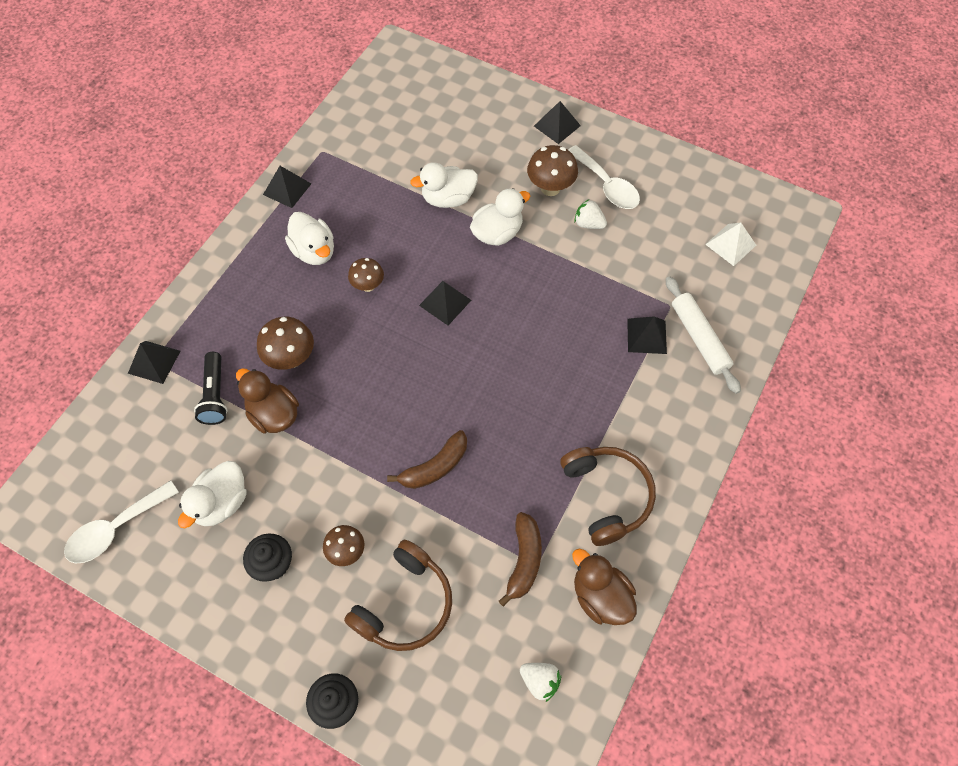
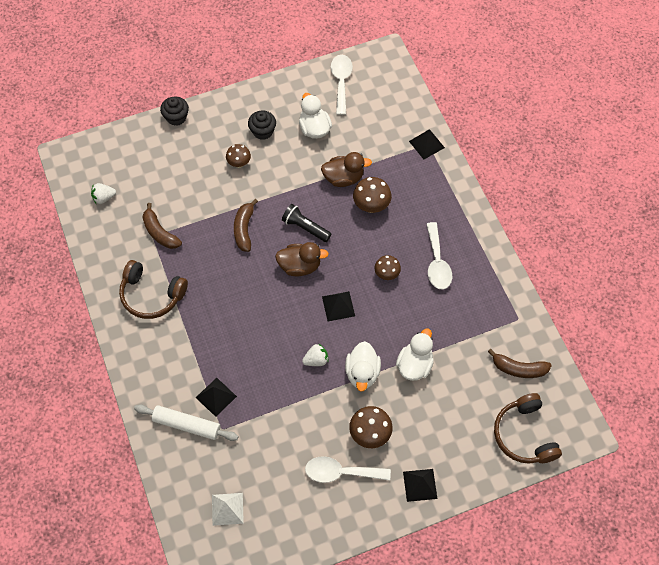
camera: 130 degrees right, 0 degrees up
(215, 395) = (380, 159): black flashlight -> black flashlight (305, 227)
(287, 189) = (501, 279): black pyramid -> none
(314, 251) = (437, 263): white duck -> white spoon
(376, 122) = (518, 368): none -> brown banana
(405, 604) = (191, 170): brown headphones -> brown headphones (524, 435)
(588, 224) = (321, 433): white strawberry -> white strawberry (316, 360)
(600, 596) = (111, 251): brown duck -> brown duck (300, 266)

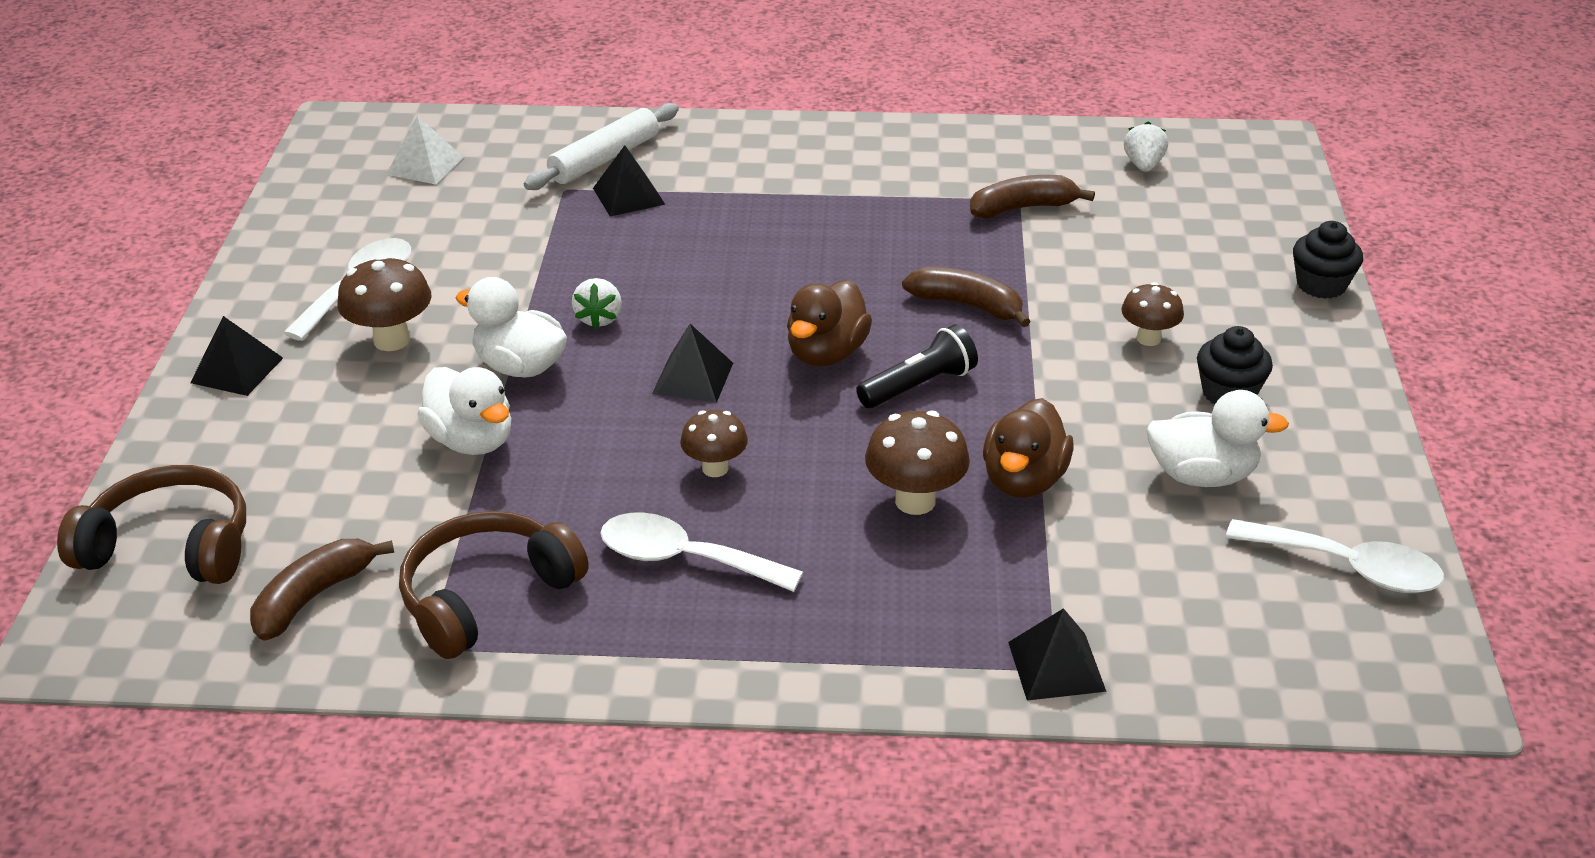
camera: 115 degrees right, 25 degrees down
(151, 295) = (887, 174): brown headphones -> brown headphones (487, 596)

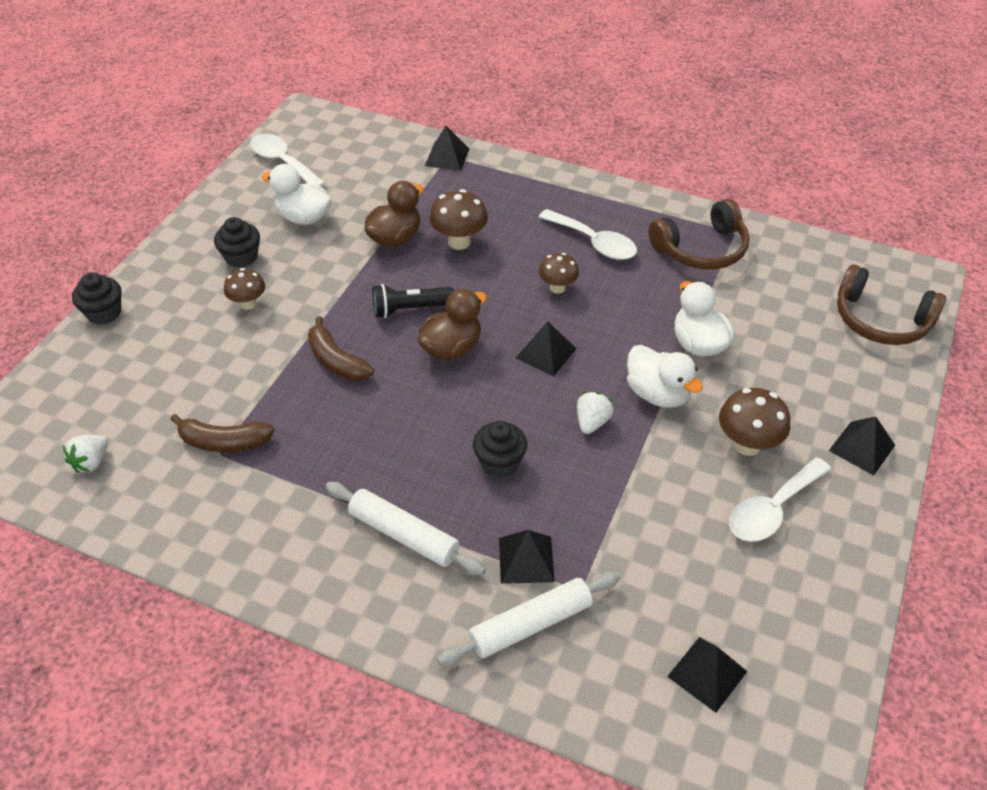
camera: 160 degrees left, 10 degrees up
(314, 597) = (794, 271): brown banana -> none
(425, 165) = (707, 673): white pyramid -> black pyramid
(696, 259) = (499, 462): none -> black cupcake
(766, 186) = (404, 535): none -> white rolling pin

